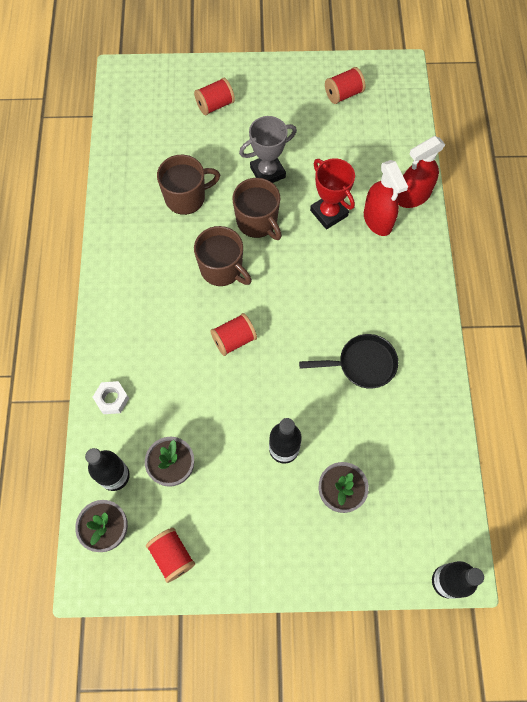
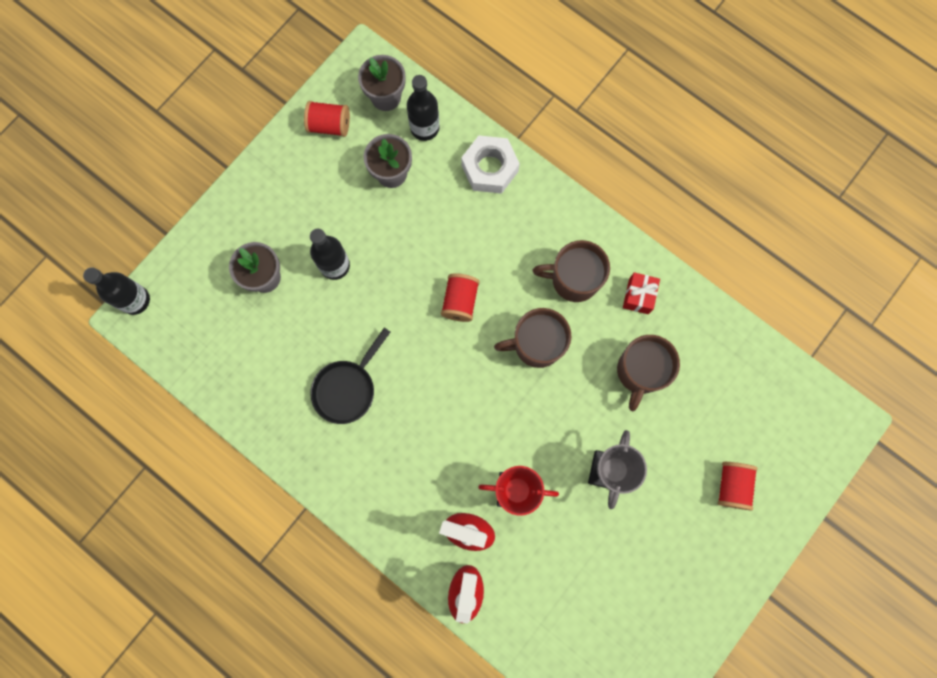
camera: 130 degrees right, 10 degrees up
(112, 399) = (489, 168): white nut -> white nut, size x1.65
(133, 233) = (638, 296): none -> red gift
(257, 221) = (560, 416): brown mug -> brown mug (573, 279)
(343, 94) = (643, 633): red spool -> none

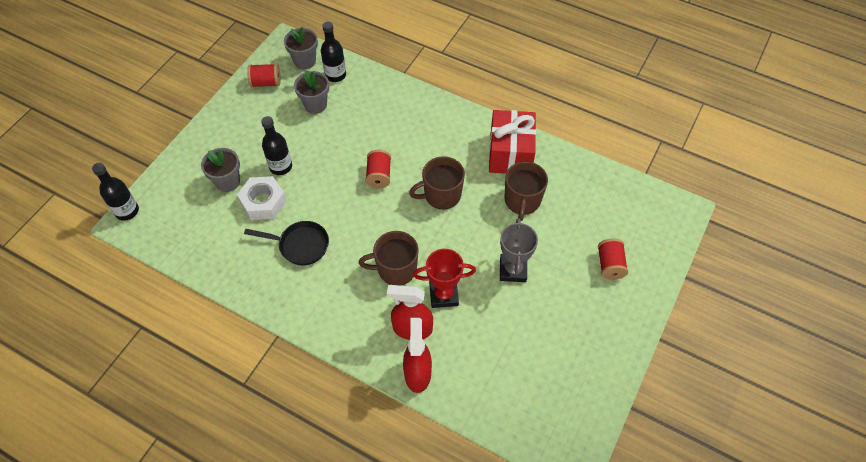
camera: 10 degrees left, 20 degrees down
(347, 388) = (300, 245): black pan -> black pan turned 105 degrees counterclockwise
(489, 168) = (386, 92): white nut -> white nut (263, 202)
(573, 279) = (460, 150): brown mug -> brown mug (396, 269)
(638, 296) = (510, 153): red gift -> red gift, size x2.11

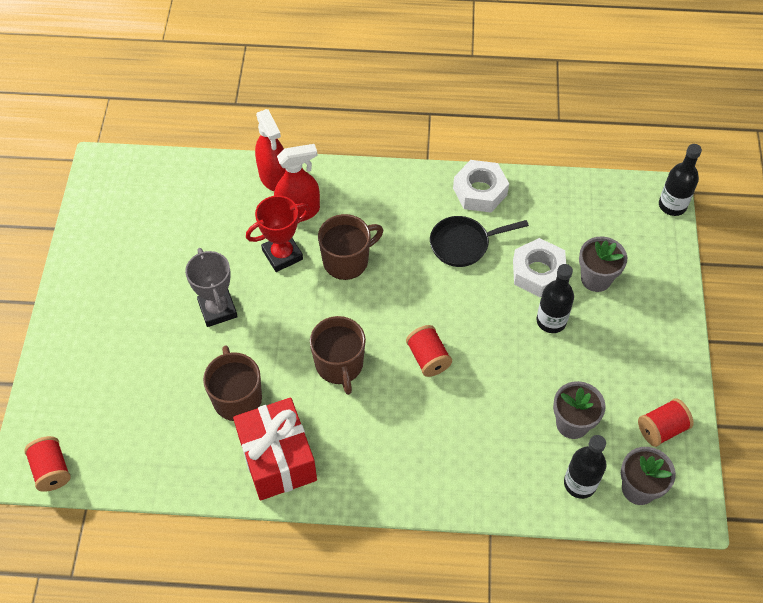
camera: 155 degrees right, 0 degrees up
(257, 284) = (480, 191): none -> white nut
(441, 195) = (339, 365): brown mug -> brown mug turned 120 degrees clockwise
(610, 265) = (106, 359): red spool -> red spool (51, 470)

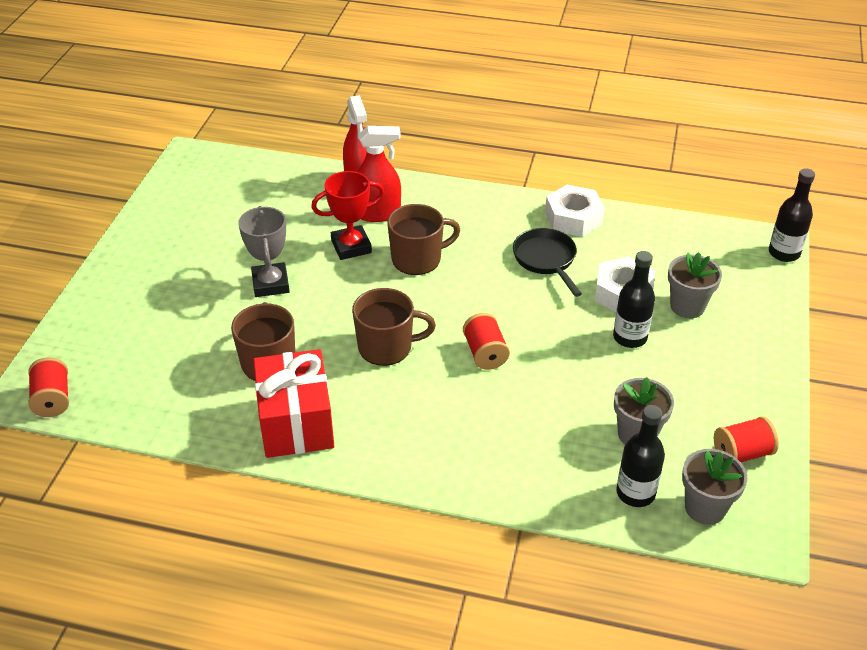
camera: 10 degrees right, 15 degrees down
(339, 365) = (386, 347): brown mug -> brown mug turned 90 degrees counterclockwise
(463, 244) = (546, 260): black pan -> black pan turned 75 degrees clockwise

